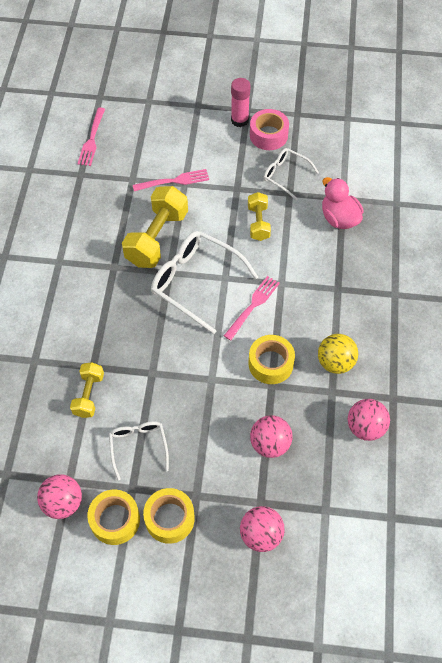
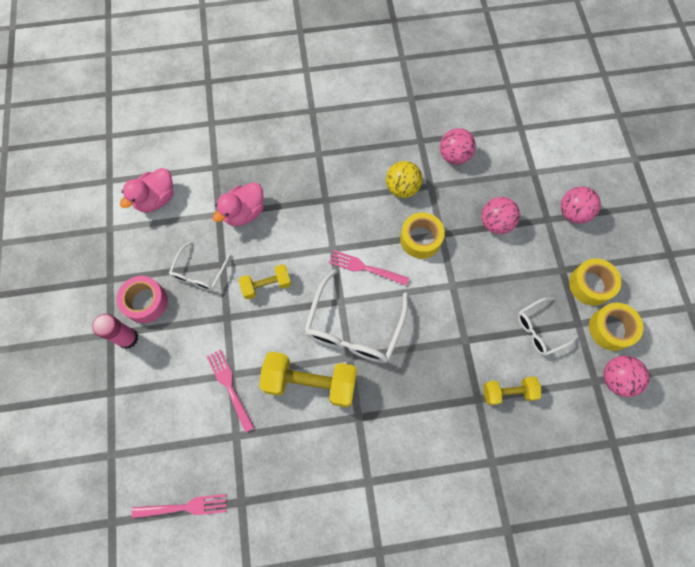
camera: 105 degrees left, 10 degrees up
(370, 154) = (156, 199): none -> pink duck

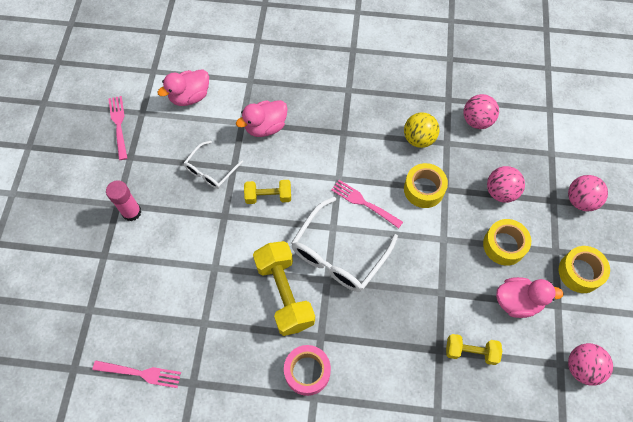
camera: 15 degrees right, 5 degrees down
(145, 302) = (156, 184): pink tape -> pink tape (307, 372)
(230, 387) = (210, 278): pink fork -> pink fork (119, 125)
(310, 383) = (284, 293): yellow dumbbell -> yellow dumbbell turned 45 degrees clockwise
(539, 330) = (517, 301): white glasses -> pink duck
(610, 329) = (589, 319): yellow tape -> yellow tape (504, 245)

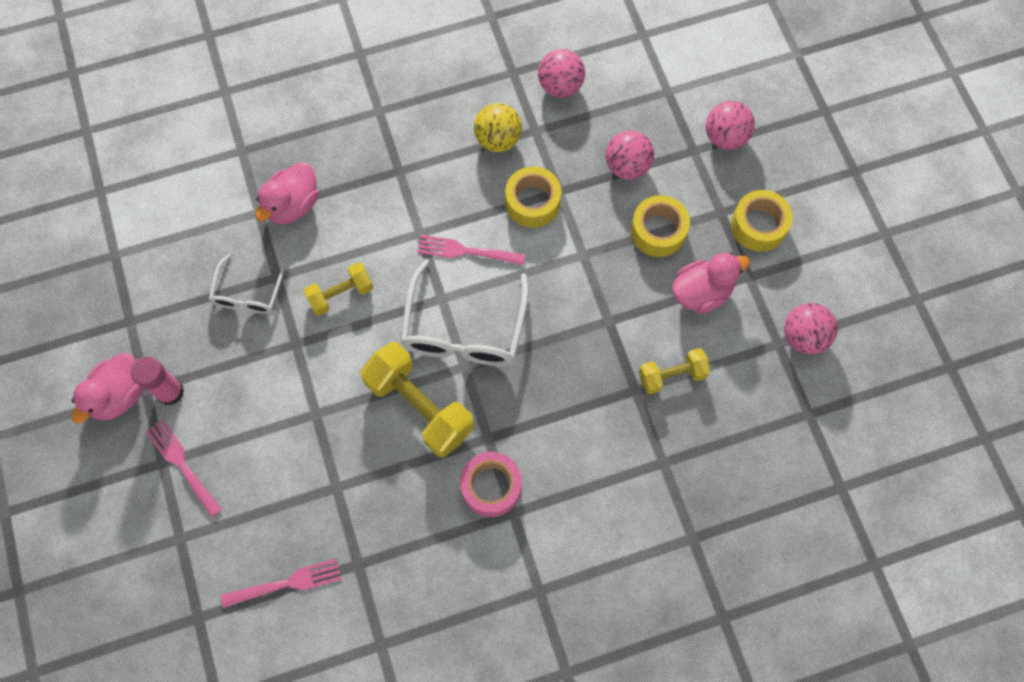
camera: 25 degrees left, 5 degrees up
(119, 125) = (91, 285): pink fork -> pink fork (183, 465)
(190, 96) = (170, 206): pink duck -> pink duck (119, 395)

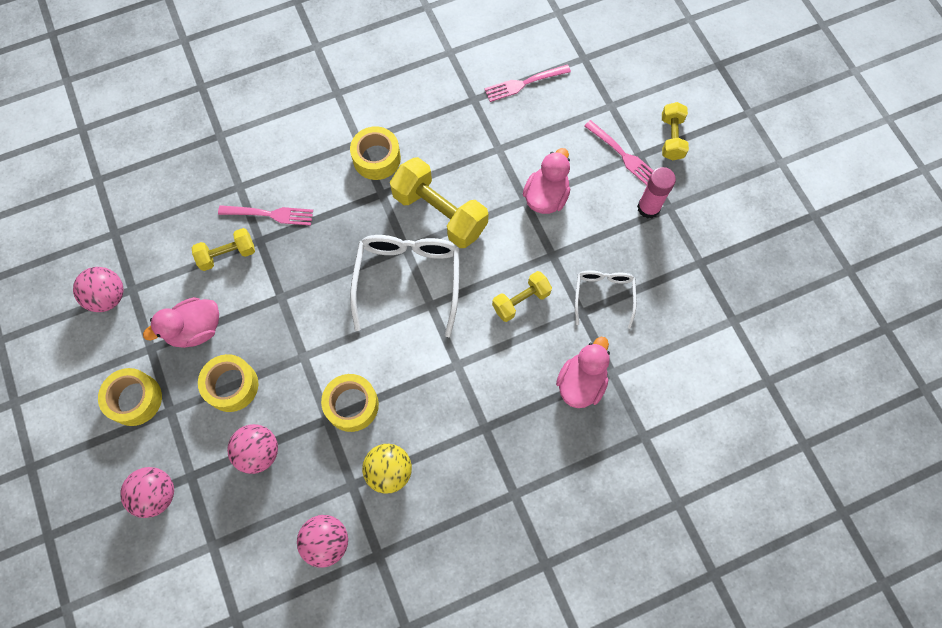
camera: 175 degrees right, 0 degrees up
(115, 483) = (671, 138): none -> yellow dumbbell
(119, 395) = (689, 202): pink duck -> pink duck (546, 197)
(467, 251) = (411, 351): pink fork -> pink fork (269, 214)
(491, 487) = (376, 158): pink tape -> yellow tape

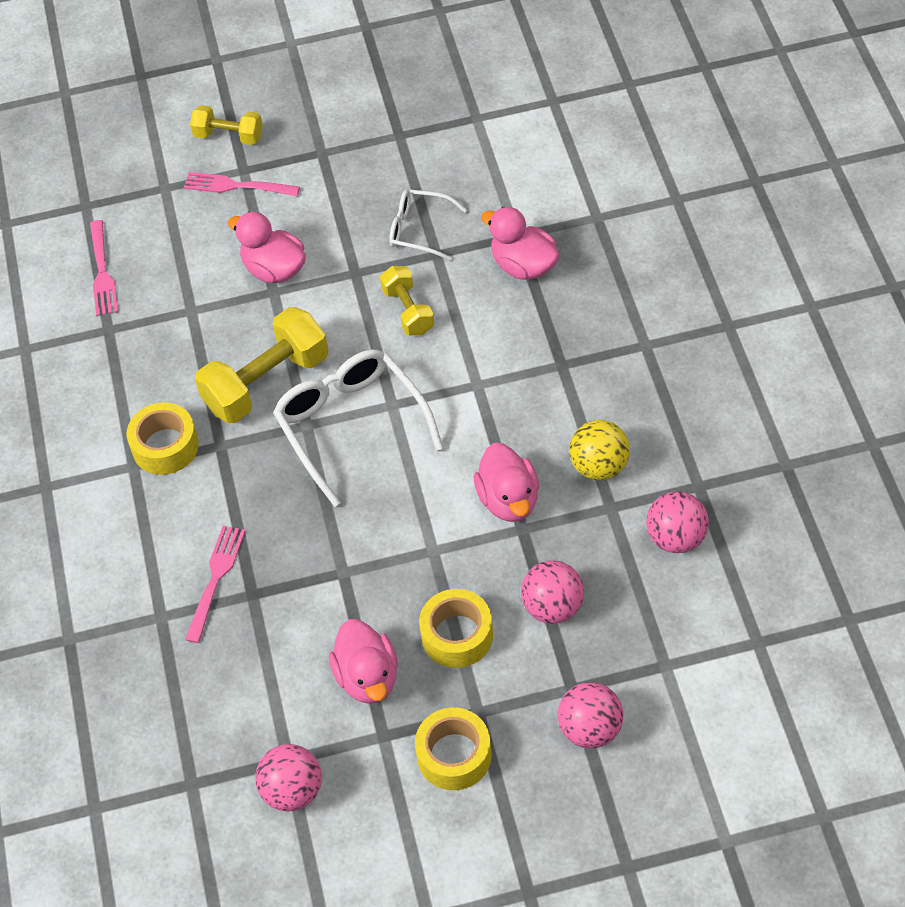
camera: 75 degrees left, 15 degrees down
(227, 254) = (264, 634): yellow dumbbell -> none
(352, 405) = (508, 500): yellow tape -> pink duck
(408, 279) = (351, 425): white glasses -> white glasses turned 45 degrees clockwise
(622, 155) = (237, 186): pink fork -> pink fork turned 135 degrees counterclockwise
(648, 208) = (316, 171): pink glue stick -> none

